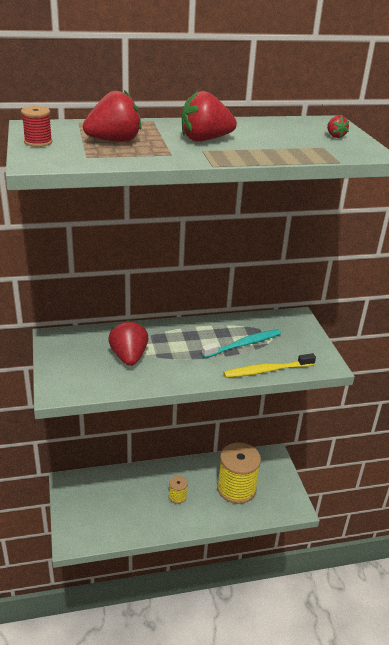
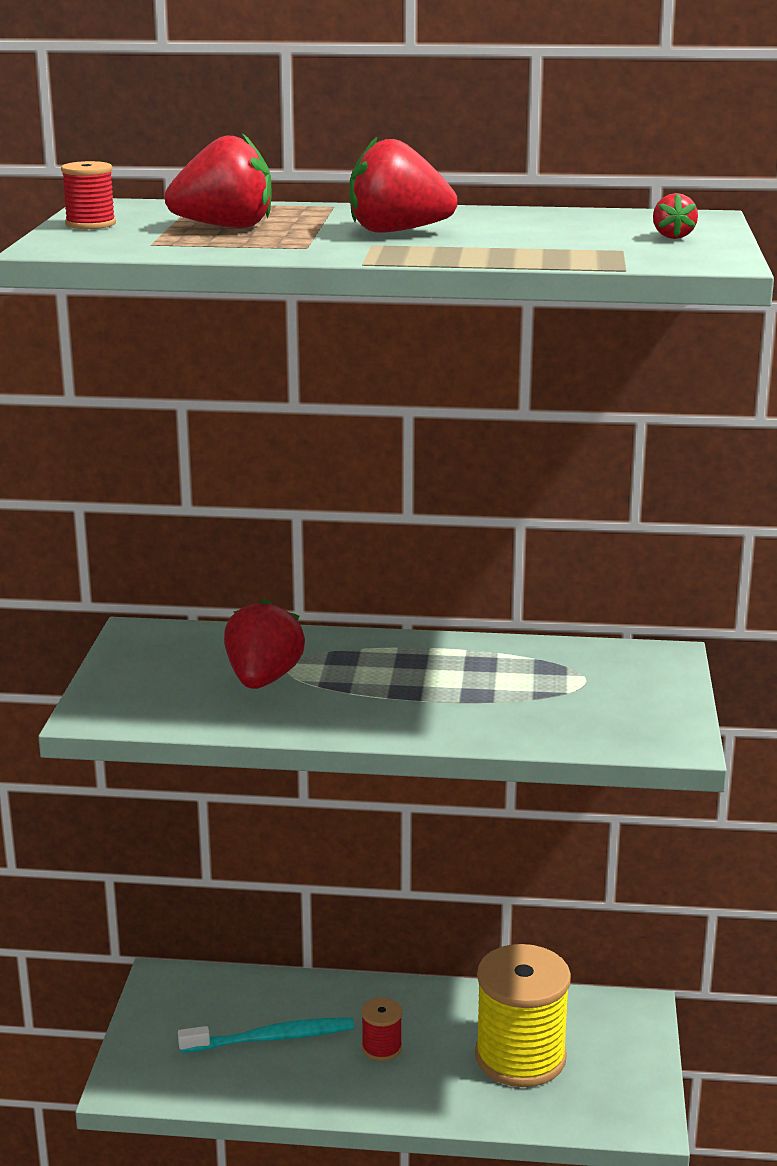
camera: 20 degrees right, 10 degrees down
(177, 496) = (381, 1048): yellow spool -> red spool
(244, 344) = (513, 688): turquoise toothbrush -> turquoise toothbrush (272, 1038)
(267, 370) = (533, 735): yellow toothbrush -> none

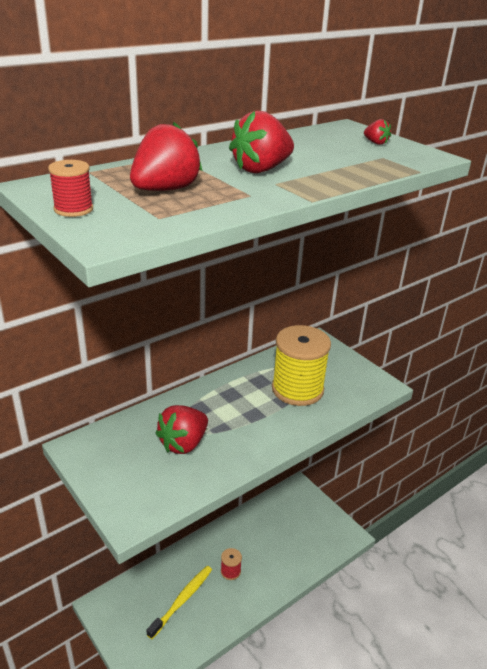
camera: 45 degrees left, 10 degrees up
(263, 680) = (183, 443): red strawberry -> red strawberry turned 105 degrees counterclockwise
(272, 1038) = (182, 600): turquoise toothbrush -> yellow toothbrush
(520, 1057) = (283, 537): yellow spool -> yellow spool (297, 389)

